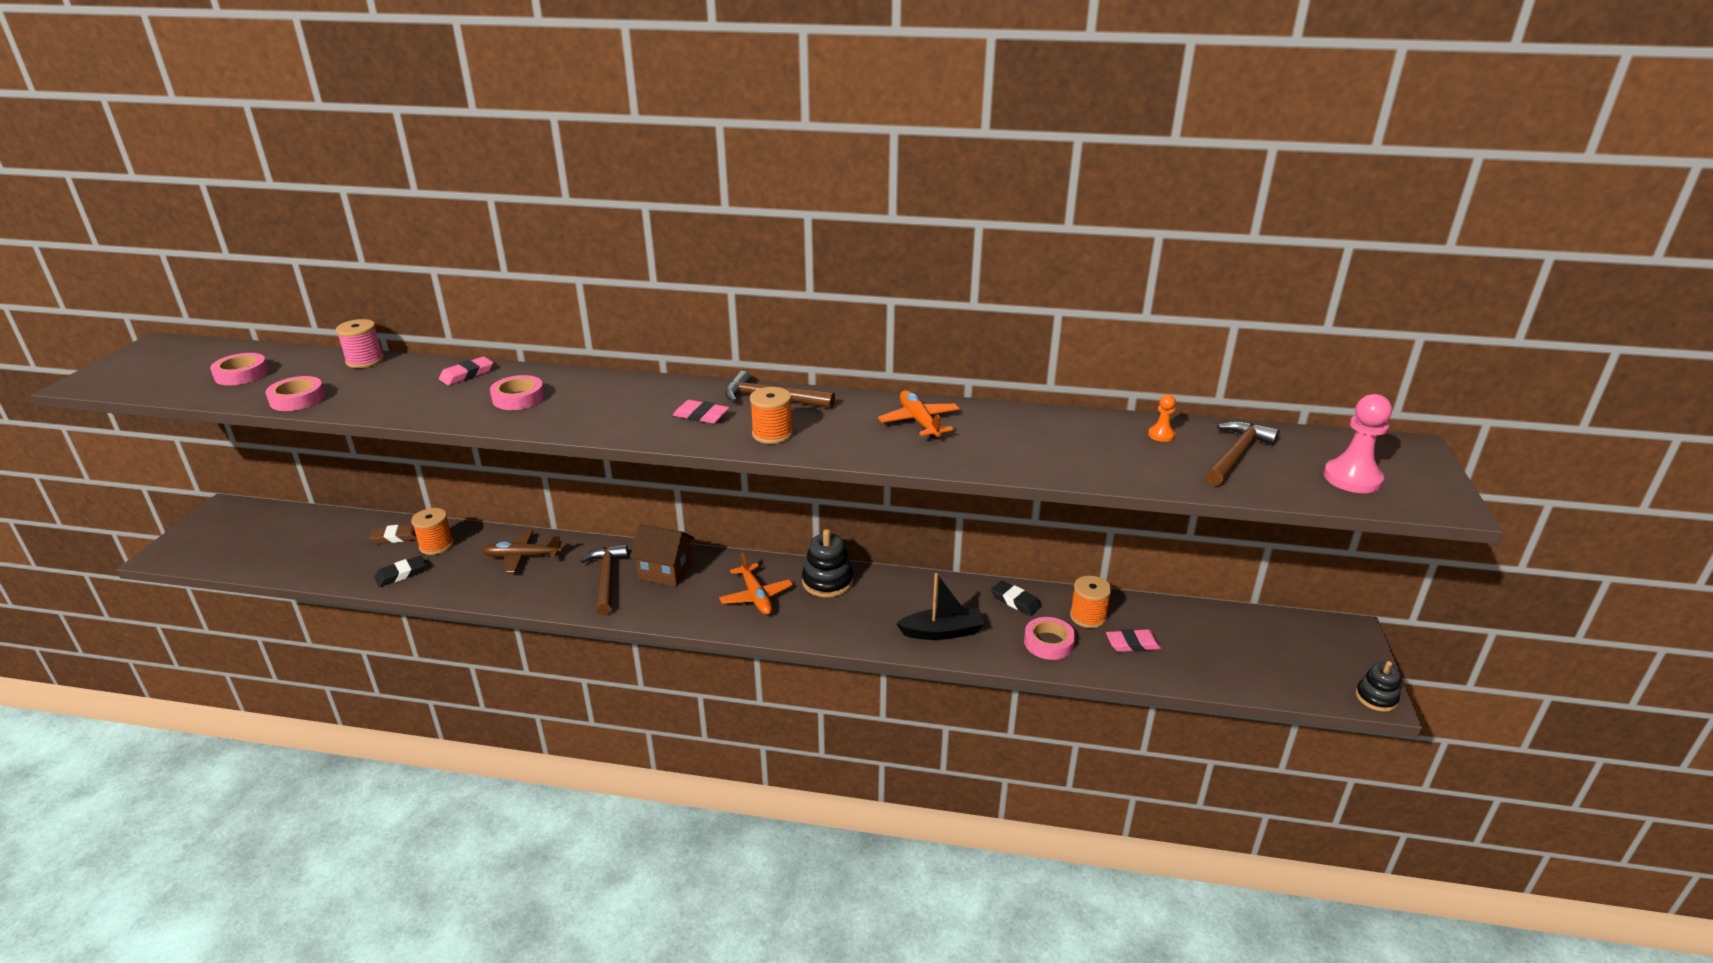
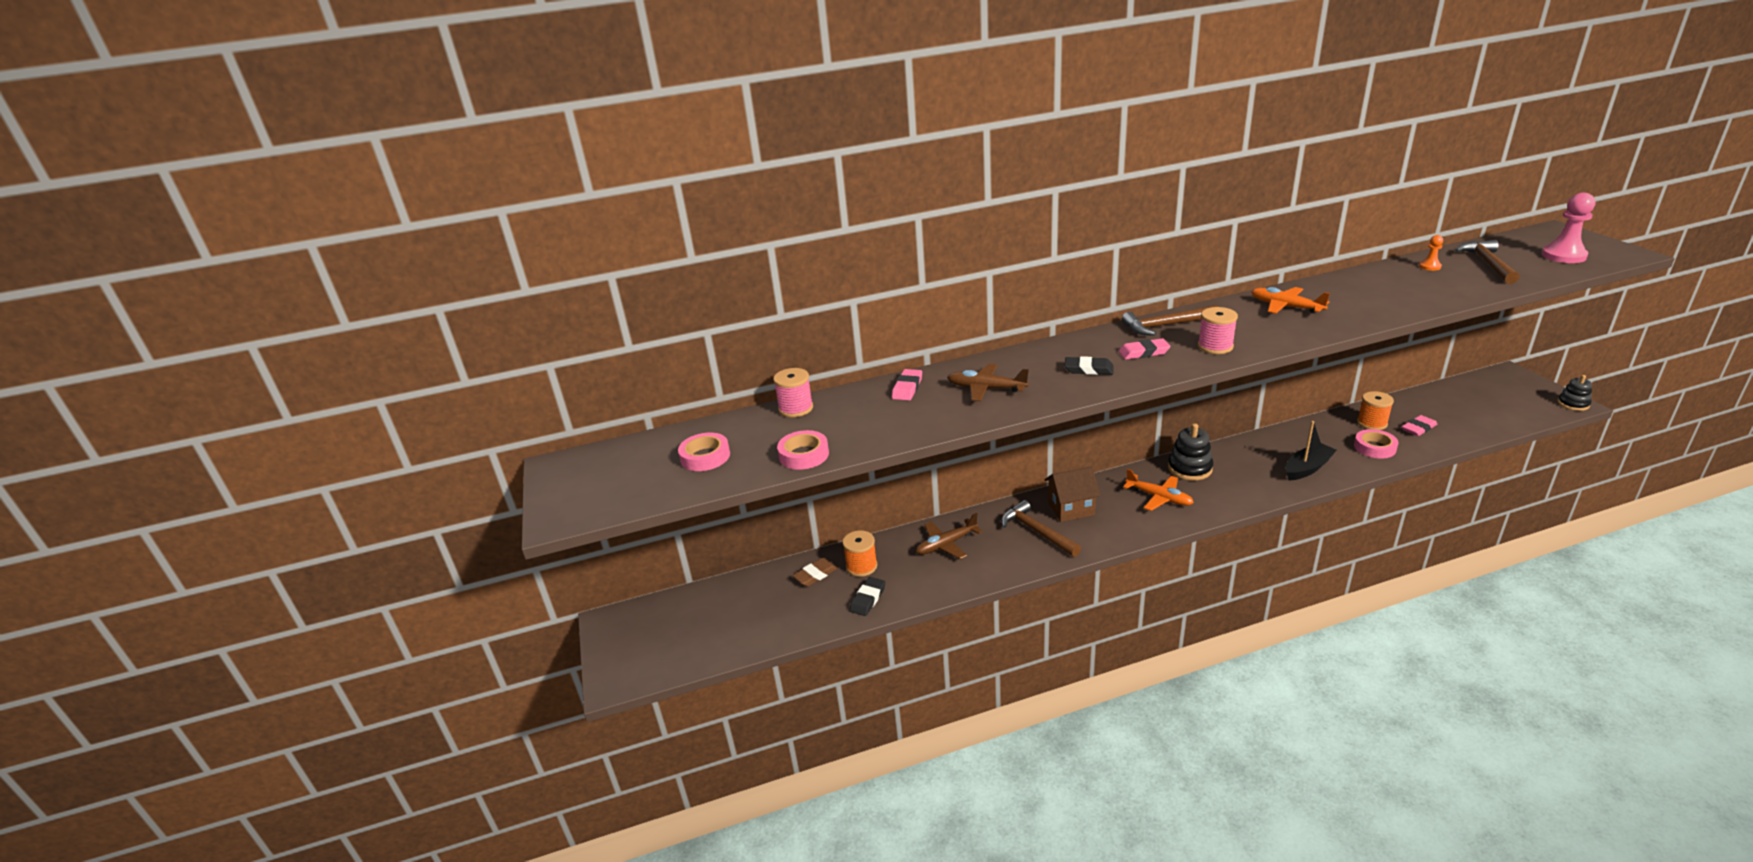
camera: 25 degrees left, 0 degrees up
(518, 398) = (986, 388): pink tape -> brown plane
(772, 434) = (1215, 346): orange spool -> pink spool
(1015, 601) = (1319, 431): black eraser -> black eraser (1088, 369)

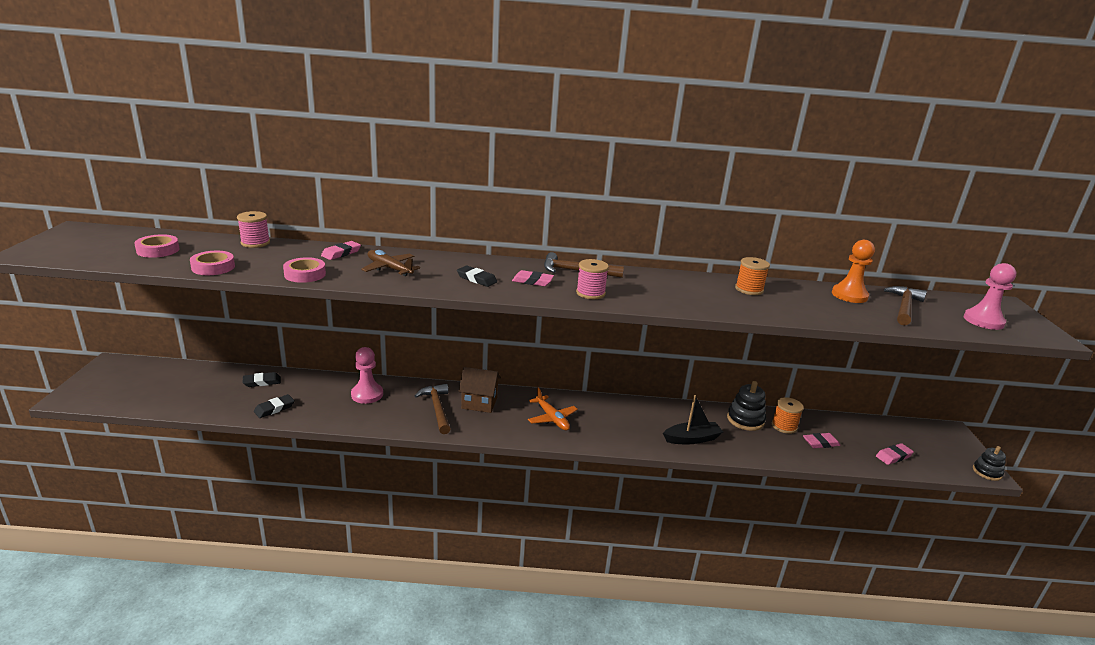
camera: 15 degrees right, 5 degrees down
(815, 575) = (262, 382): brown eraser -> black eraser
(861, 566) = (296, 387): orange spool -> orange spool (749, 289)
(946, 544) = (367, 394): brown plane -> pink pawn
(1189, 468) = (599, 407): black stacking toy -> black stacking toy (745, 420)
(1286, 307) = (687, 286): orange plane -> none
(1374, 447) = (766, 444): pink tape -> pink tape (305, 274)
(1430, 266) = (849, 295): orange pawn -> orange pawn, size x1.93
(1488, 418) = (893, 456): none -> pink eraser

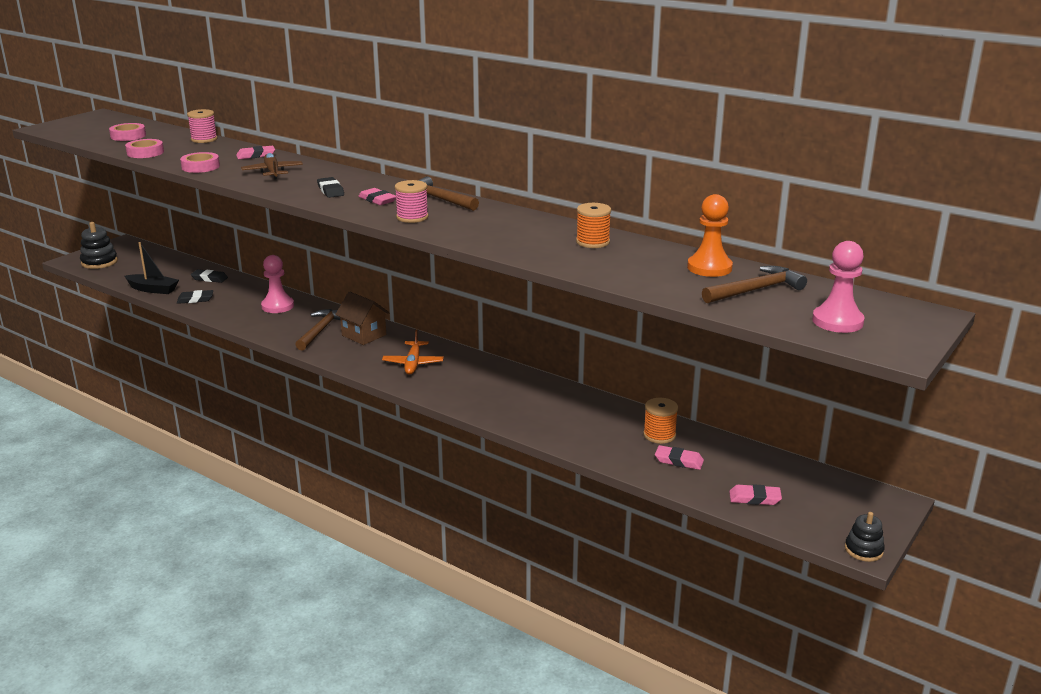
camera: 35 degrees right, 0 degrees up
(692, 439) = (530, 416): black boat -> black boat (153, 289)
(745, 420) = (620, 418): black stacking toy -> black stacking toy (99, 262)

